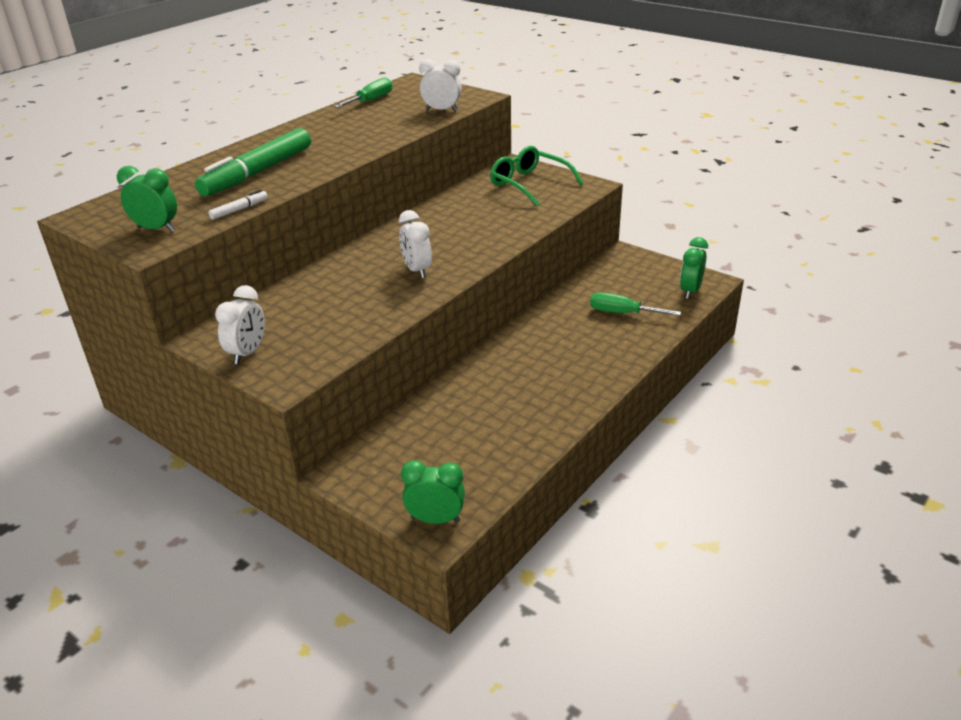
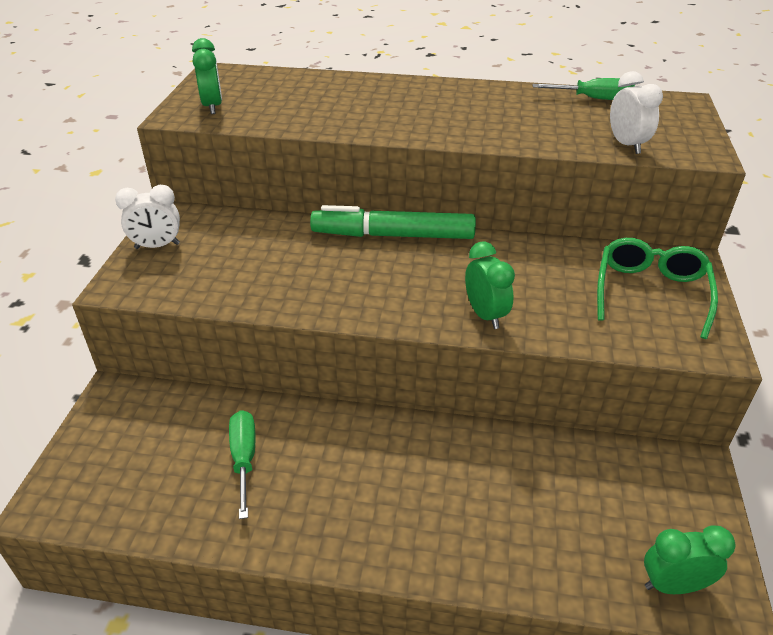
camera: 60 degrees right, 5 degrees up
(239, 210) = (274, 126): white marker -> none
(258, 172) = (359, 107): green marker -> green marker (393, 235)
(417, 270) = (367, 285): white clock -> none
(435, 519) = (62, 493): green clock -> green clock (485, 315)
(622, 313) = (545, 518): green screwdriver -> green screwdriver (244, 458)

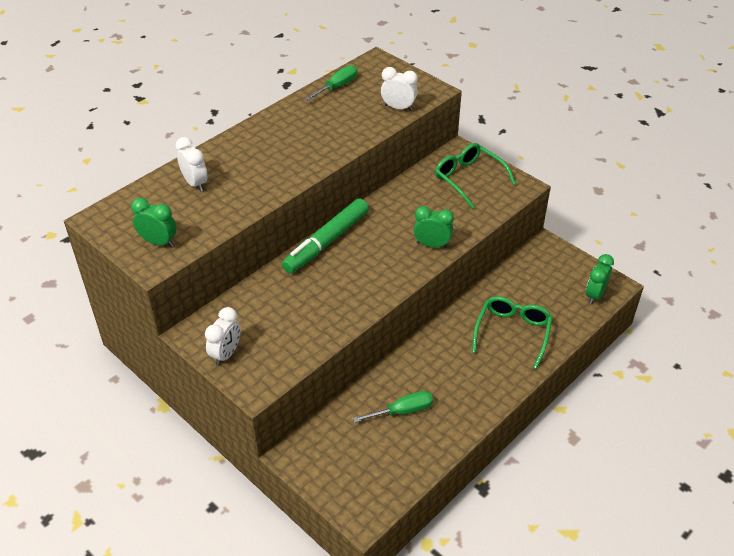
camera: 55 degrees left, 5 degrees up
(244, 458) = (402, 411): green screwdriver -> green screwdriver turned 135 degrees clockwise
(321, 91) = (195, 183): none -> white clock
(483, 511) = (512, 333): none -> green glasses

